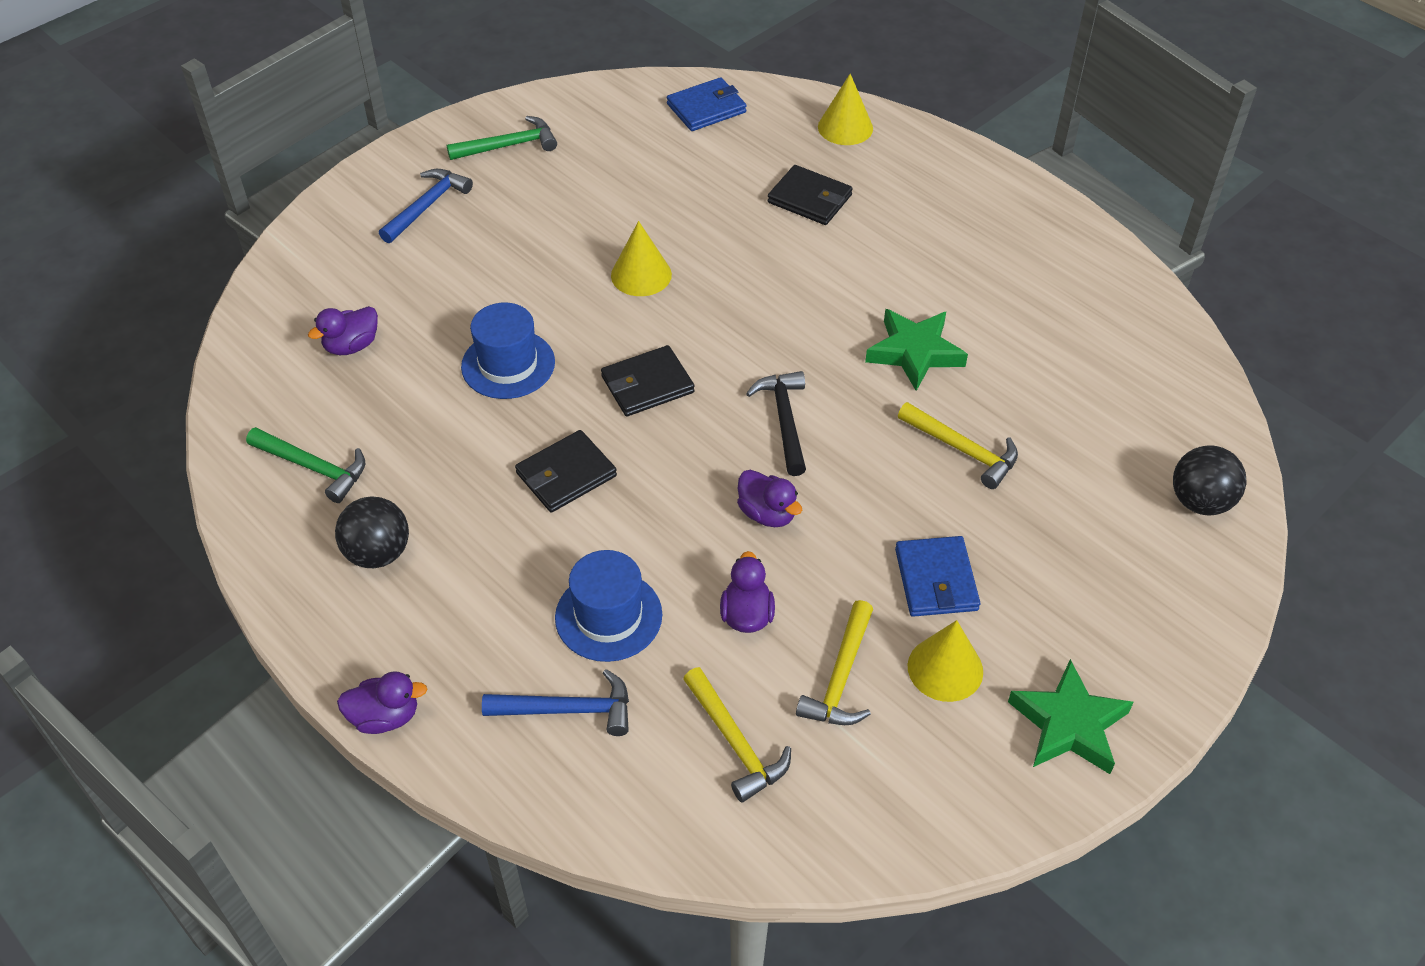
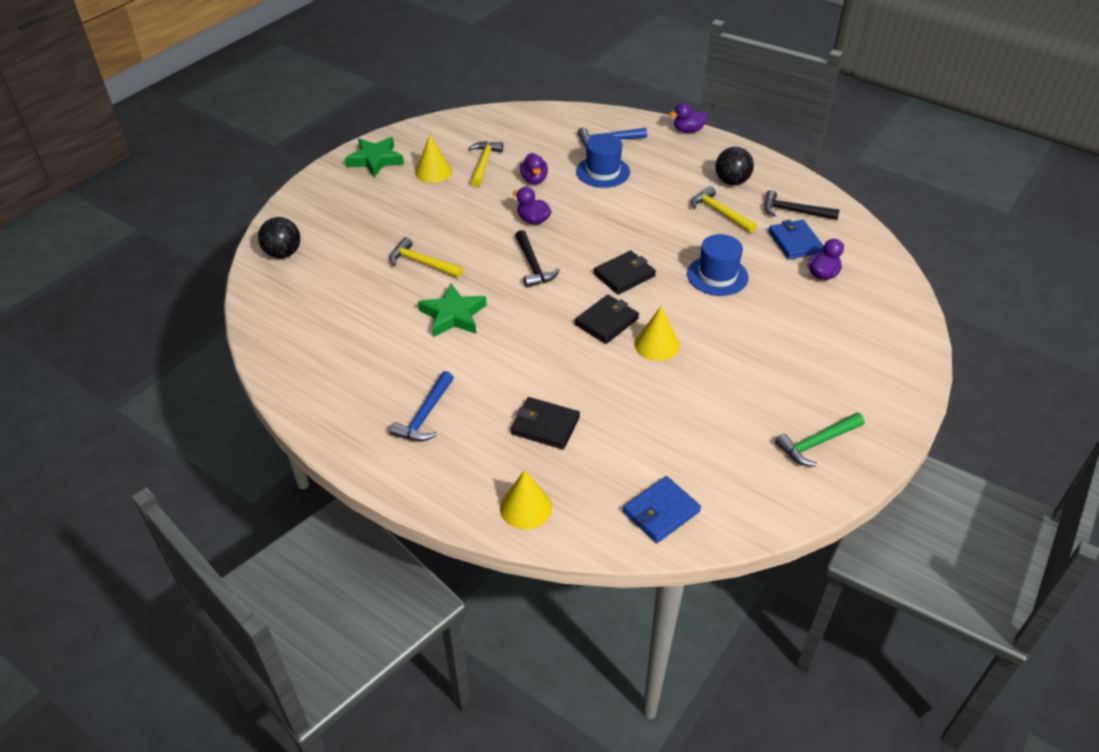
camera: 170 degrees right, 5 degrees down
(314, 467) = (794, 211): green hammer -> black hammer
(427, 206) = (845, 377): blue hammer -> blue hammer (425, 415)
(566, 474) = (652, 224): black wallet -> black wallet (606, 321)
(735, 743) = (528, 139): yellow hammer -> yellow hammer (719, 212)
(936, 579) = (438, 203): blue wallet -> blue wallet (795, 242)

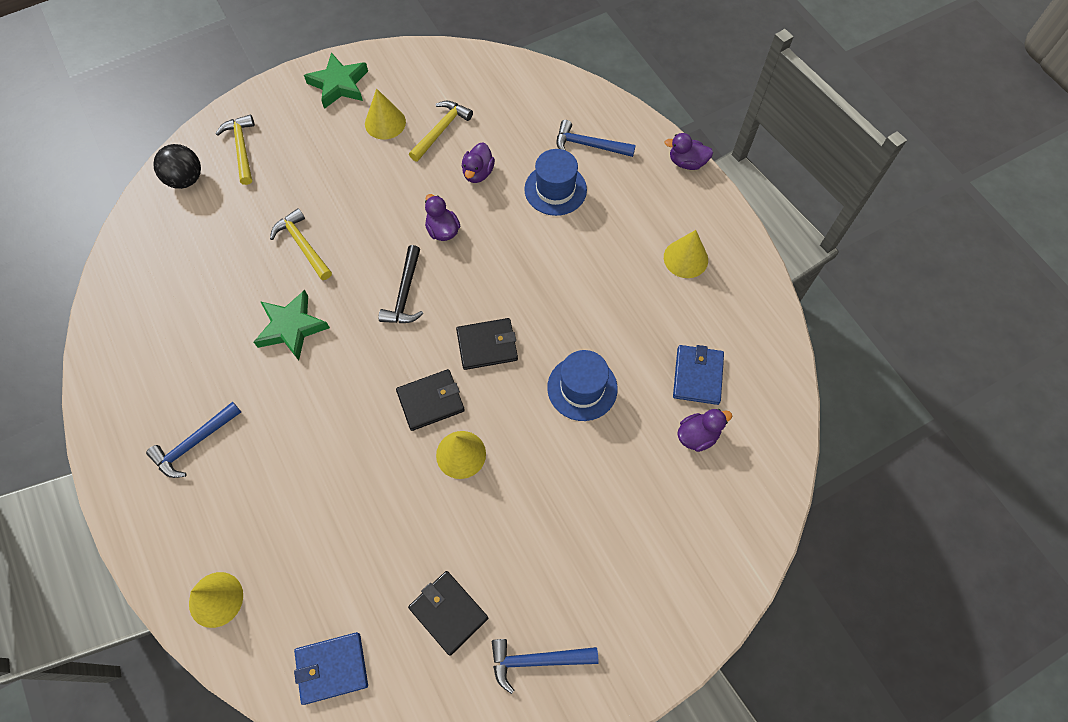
camera: 25 degrees right, 20 degrees up
(545, 425) = (292, 508): black wallet -> black wallet (448, 613)
(719, 212) = (643, 299): yellow hammer -> yellow hammer (241, 148)
(732, 181) = (685, 258): black ball -> yellow cone
(794, 211) = (726, 331): black hammer -> none
(817, 443) = (537, 660): green hammer -> blue hammer

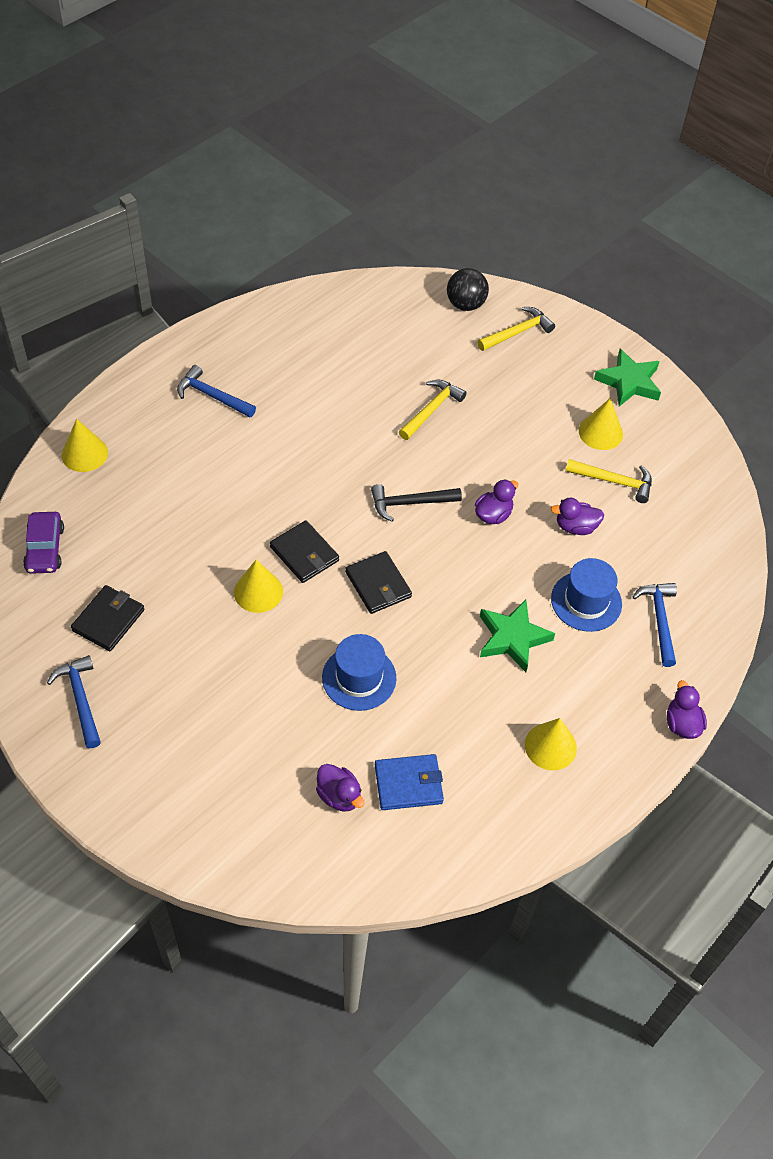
camera: 70 degrees right, 10 degrees down
(291, 327) = (343, 428): green star -> green star (512, 638)
(332, 668) = (45, 548): blue wallet -> purple car

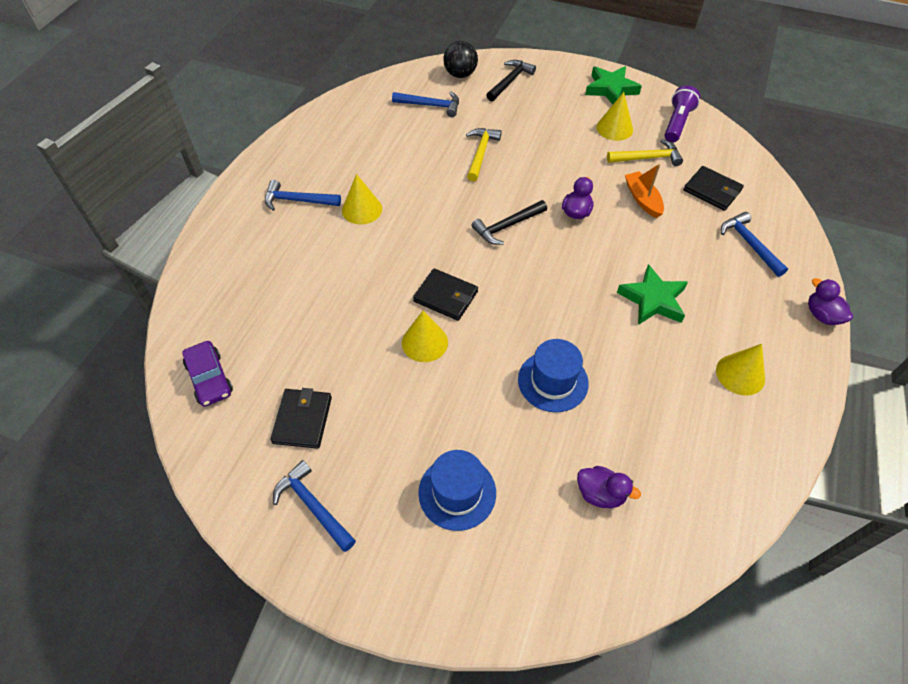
camera: 20 degrees left, 0 degrees up
(84, 453) = (207, 283): yellow cone -> yellow cone (362, 209)
(378, 584) = (521, 298): black wallet -> black wallet (712, 190)
(408, 784) = (651, 456): blue wallet -> none
(410, 332) = (431, 105): none -> blue hammer
(517, 332) = (510, 81): yellow hammer -> black hammer
(575, 527) = (642, 199): purple duck -> orange boat
(586, 601) = (688, 250): blue hat -> blue hat (457, 492)
(678, 452) = (677, 123): none -> purple flashlight

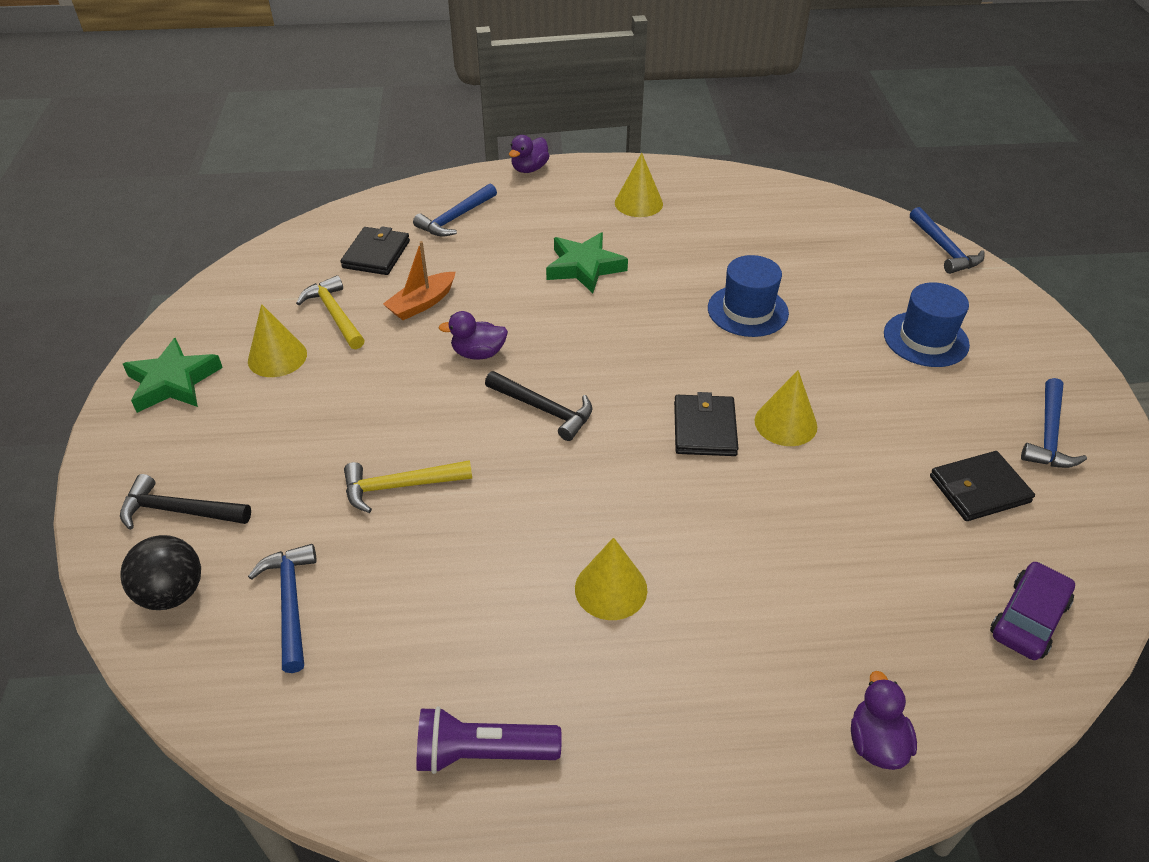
camera: 115 degrees left, 10 degrees down
(297, 201) = (647, 696): blue hammer -> blue hammer (944, 249)
(600, 494) = (836, 256): purple duck -> purple duck (876, 742)
(677, 123) = (244, 302): purple flashlight -> purple flashlight (482, 752)

